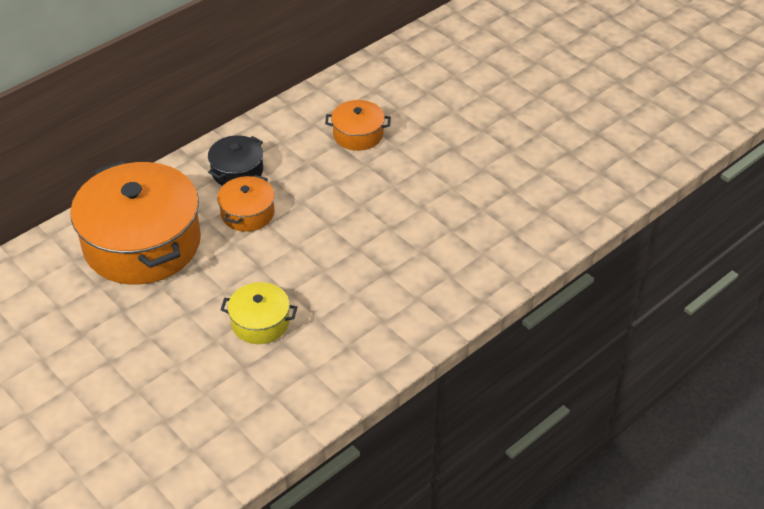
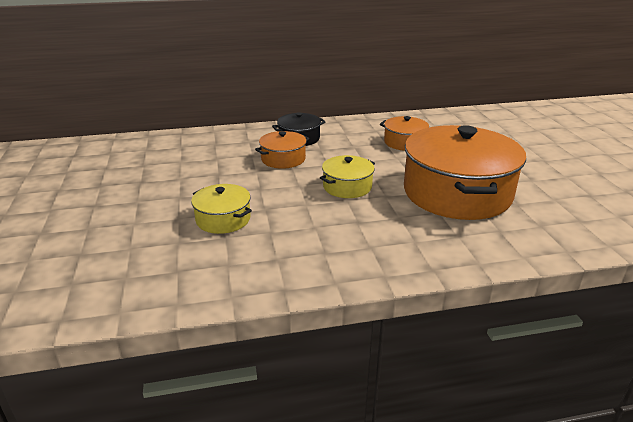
camera: 30 degrees right, 15 degrees down
(142, 243) = (196, 154): orange pot -> orange pot (457, 193)
(345, 229) = (347, 187): none -> yellow pot

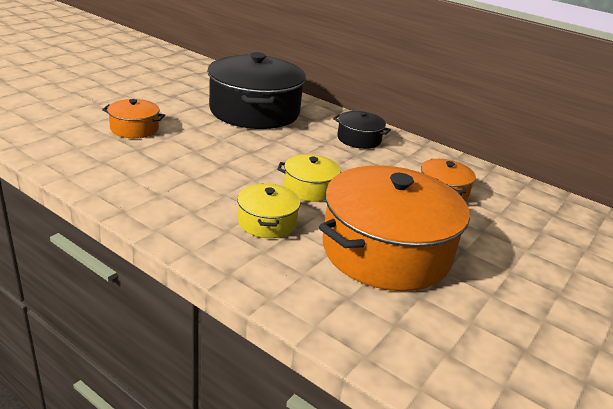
camera: 45 degrees right, 0 degrees up
(193, 159) = (254, 111): none -> black pot
(223, 219) = (187, 154): yellow pot -> yellow pot (267, 222)
(283, 159) = (311, 145): orange pot -> orange pot (134, 128)

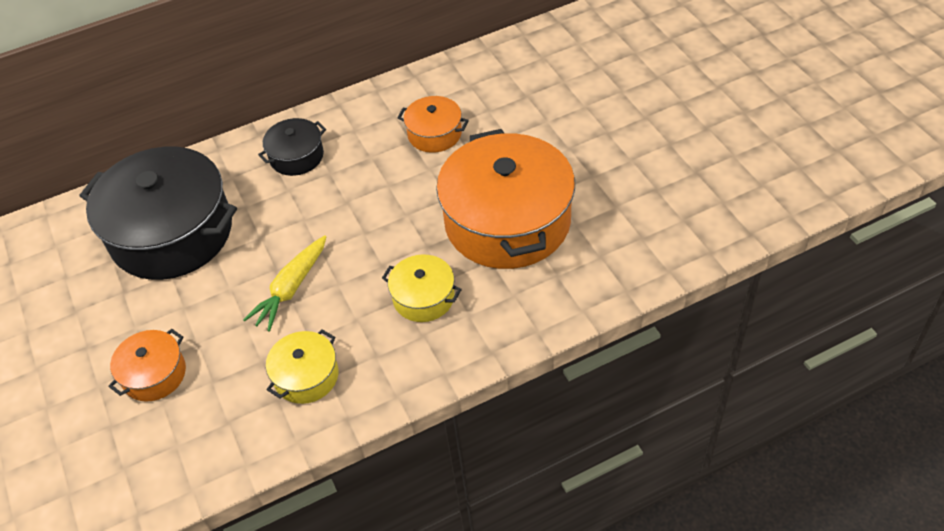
camera: 55 degrees left, 20 degrees up
(236, 161) = (291, 289): none -> yellow carrot
(310, 188) = (379, 241): yellow pot -> yellow pot (306, 376)

